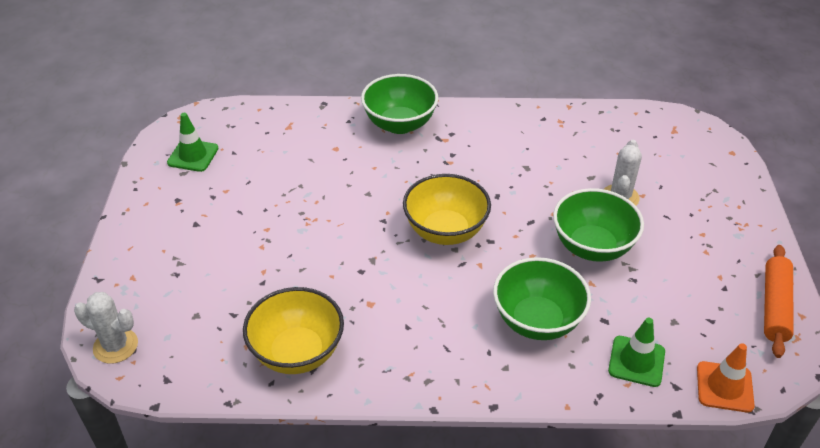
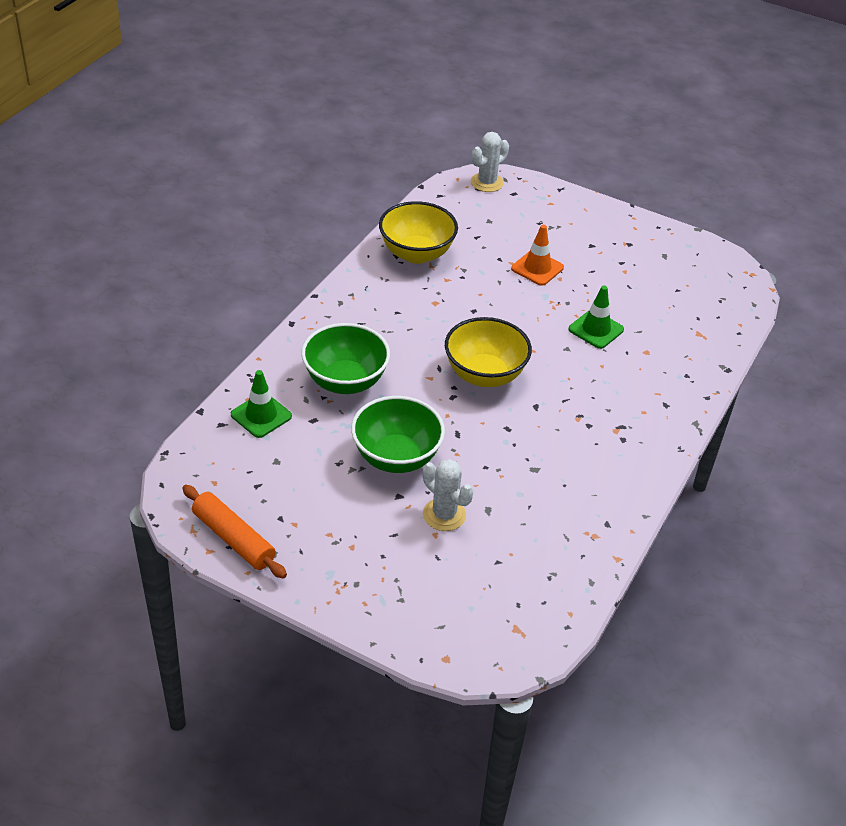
camera: 115 degrees right, 0 degrees up
(193, 155) = (686, 266): green traffic cone -> green traffic cone (596, 329)
(400, 124) = (660, 408): green bowl -> none
(724, 387) = (195, 451): orange traffic cone -> orange traffic cone (537, 268)

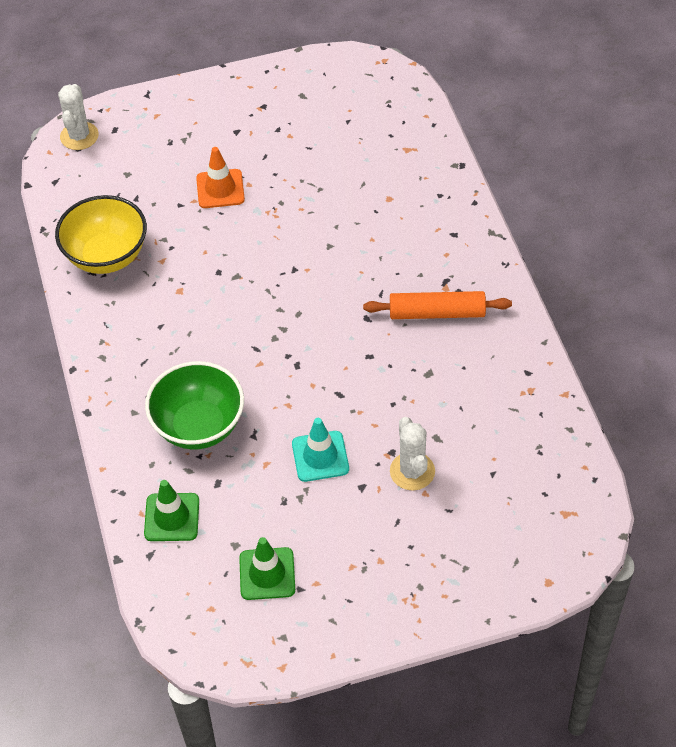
camera: 40 degrees left, 10 degrees up
(234, 539) = (288, 639): orange rolling pin -> orange rolling pin (437, 313)
(396, 457) = (320, 456): green bowl -> turquoise traffic cone
(444, 515) = (412, 471): white cactus -> white cactus turned 75 degrees clockwise
(484, 375) = (297, 324): yellow bowl -> none
(596, 329) = (330, 209): green traffic cone -> green traffic cone (267, 574)

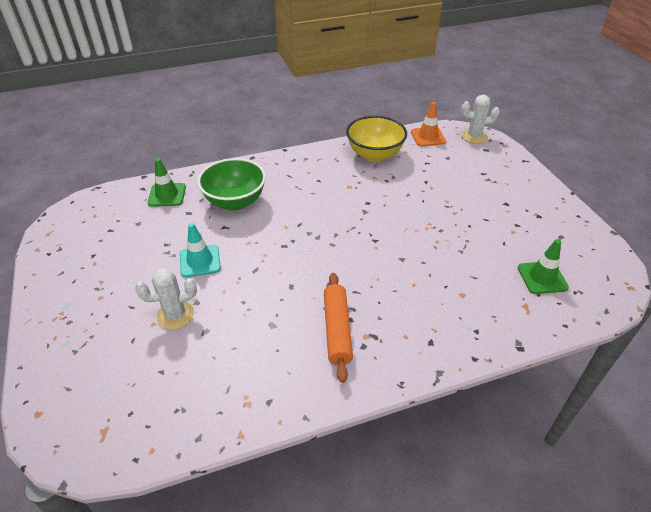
camera: 85 degrees right, 10 degrees down
(220, 189) = (445, 199): orange traffic cone -> orange traffic cone (428, 137)
(267, 574) = (110, 239): green traffic cone -> green traffic cone (542, 277)

